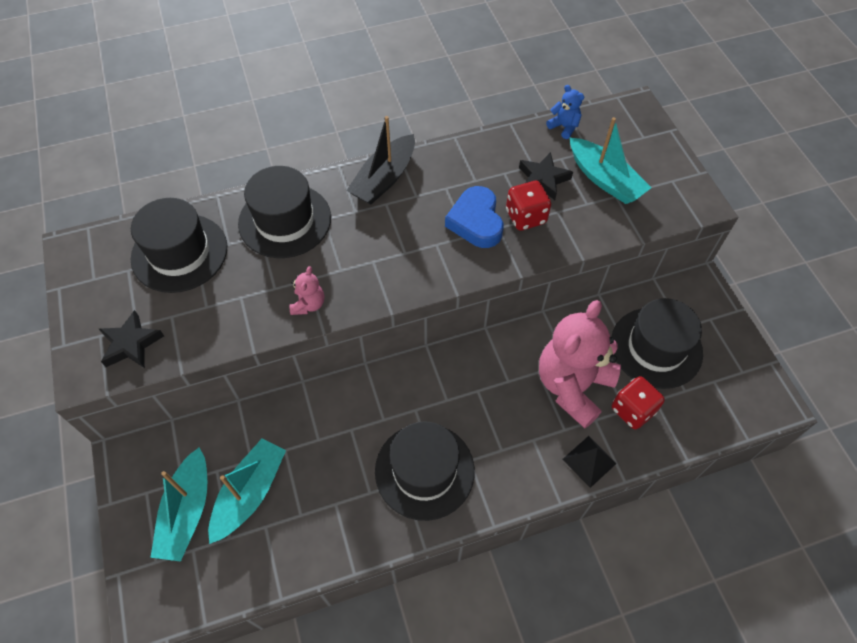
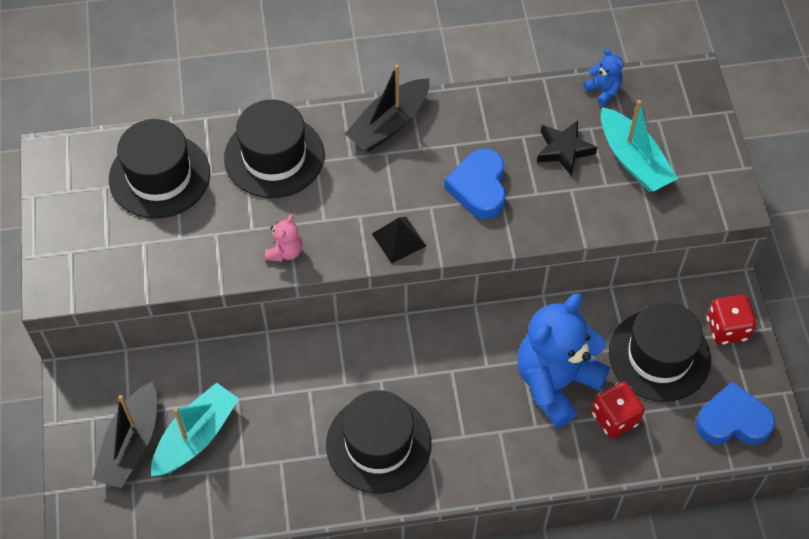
camera: 10 degrees right, 0 degrees up
(131, 344) = (101, 265): black star -> none
(187, 511) = (131, 444): turquoise boat -> black boat
(525, 217) = (534, 190): red dice -> red dice (727, 329)
(572, 386) = (556, 382): pink teddy bear -> blue teddy bear
(589, 461) = (554, 463): black pyramid -> black pyramid (399, 239)
(735, 395) = (732, 421): none -> blue heart

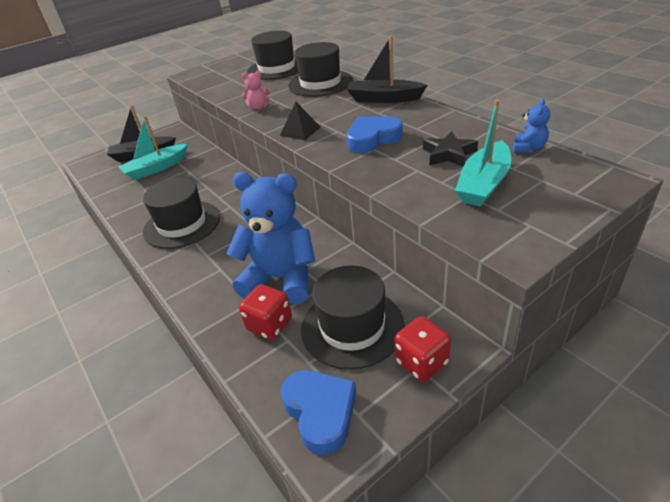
camera: 65 degrees right, 20 degrees down
(196, 436) = (156, 168): turquoise boat -> turquoise boat turned 135 degrees clockwise

